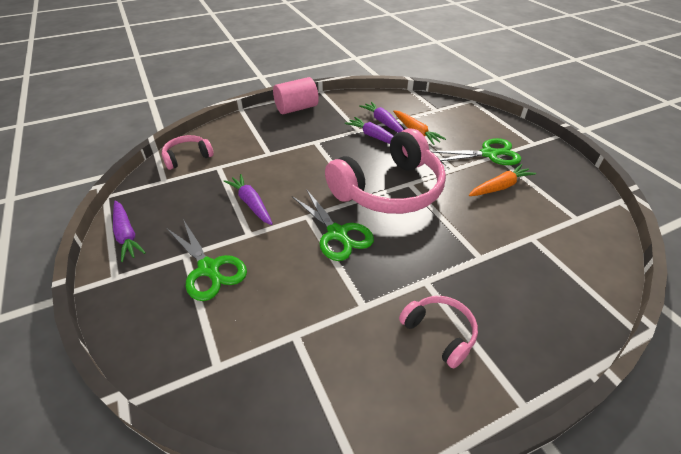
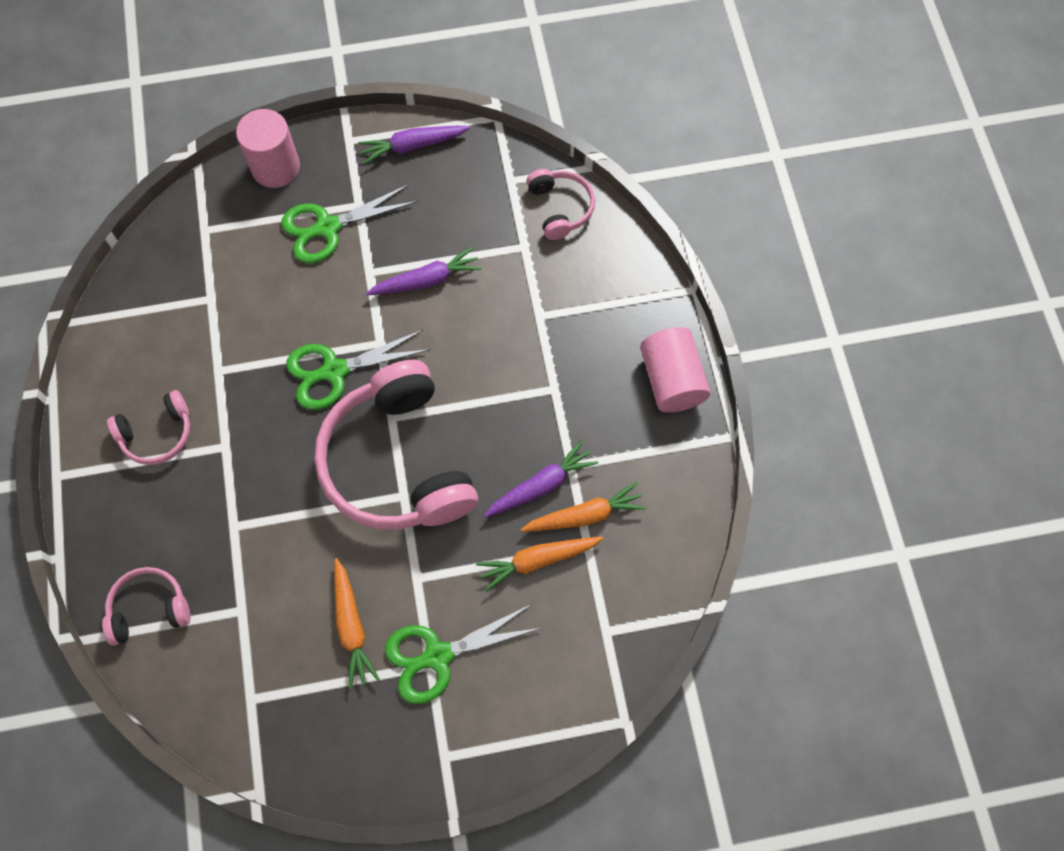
camera: 105 degrees right, 25 degrees up
(140, 325) = (275, 167): none -> pink cylinder
(383, 122) = (585, 515): purple carrot -> orange carrot
(489, 154) = (437, 656): green scissors -> green scissors turned 60 degrees clockwise
(573, 289) = (149, 608): none -> pink headphones

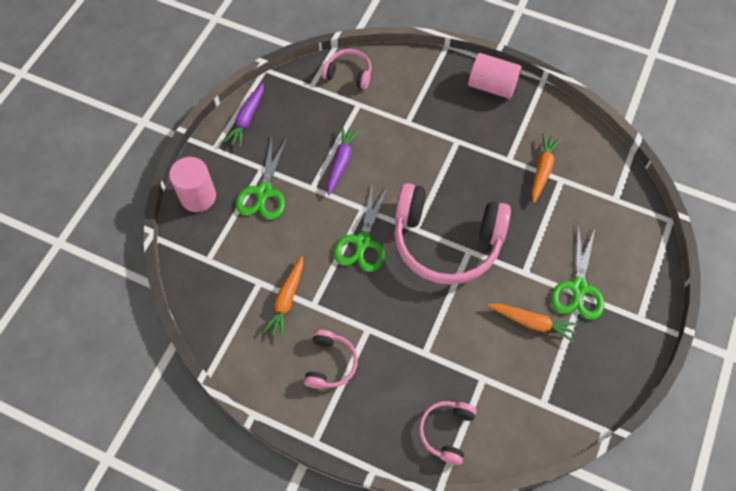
camera: 55 degrees left, 5 degrees down
(537, 560) = (553, 207): orange carrot -> orange carrot (287, 300)
(541, 485) = (510, 180): purple carrot -> none

